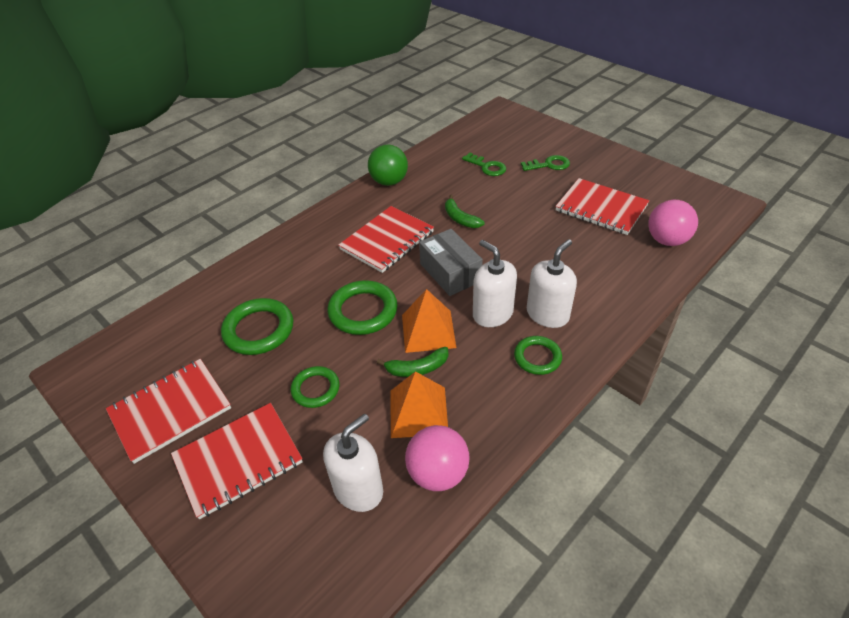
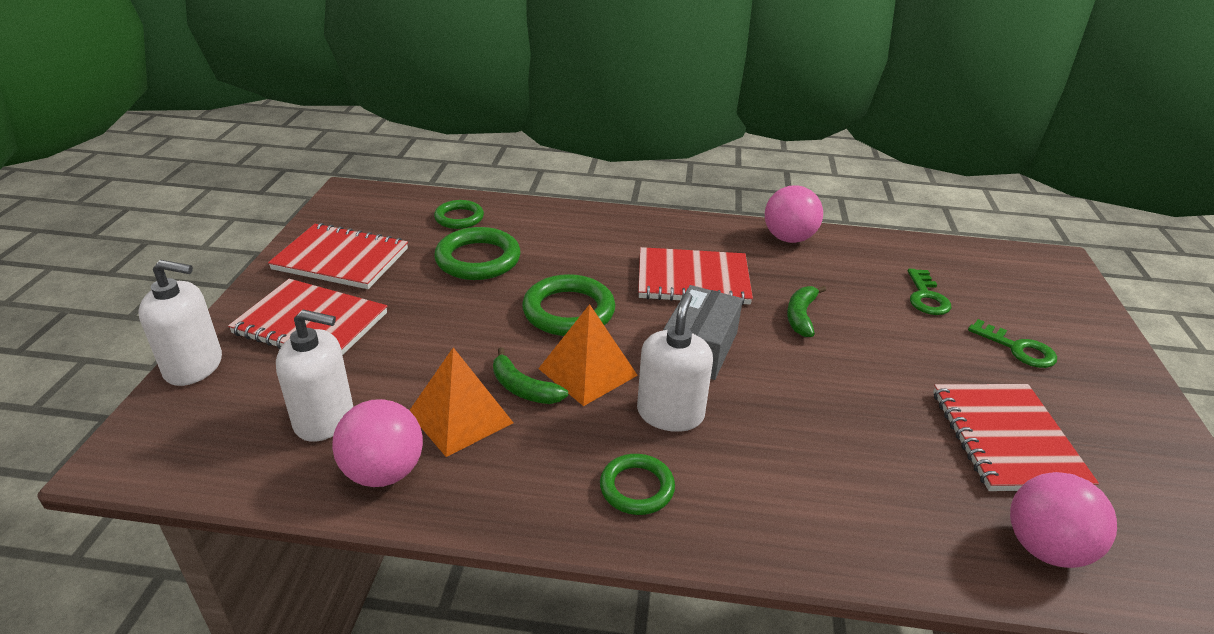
camera: 50 degrees right, 10 degrees down
(315, 389) = (433, 329): green ring -> green ring (459, 218)
(389, 182) = (788, 238): green ball -> pink ball
(547, 314) = (724, 466): white soap dispenser -> white soap dispenser (194, 366)

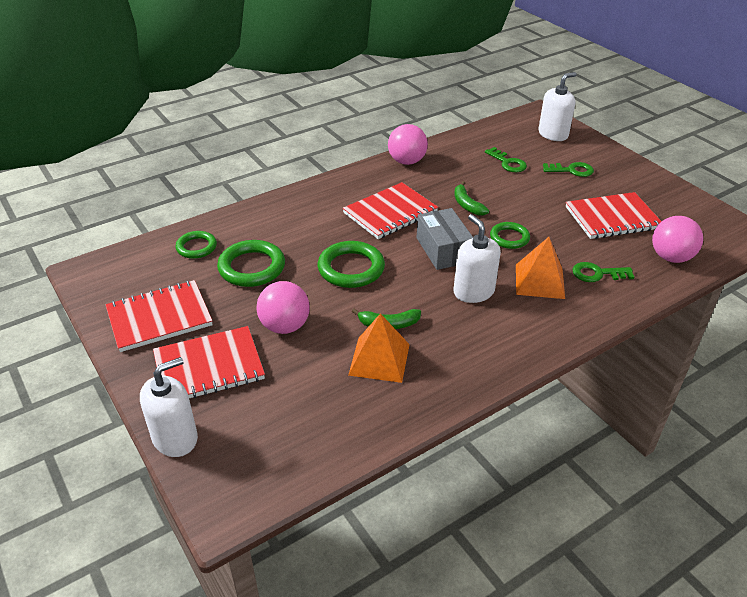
camera: 40 degrees left, 5 degrees up
(324, 419) = (308, 409): white soap dispenser -> white soap dispenser (553, 134)
(384, 472) = (383, 411): pink ball -> pink ball (285, 326)
(587, 371) = (407, 295): orange pyramid -> orange pyramid (539, 281)
(637, 488) = (505, 336): green ring -> green ring (509, 238)
(879, 495) = (597, 274): none -> green key
(1006, 439) = (612, 218): red notebook -> red notebook turned 60 degrees counterclockwise

